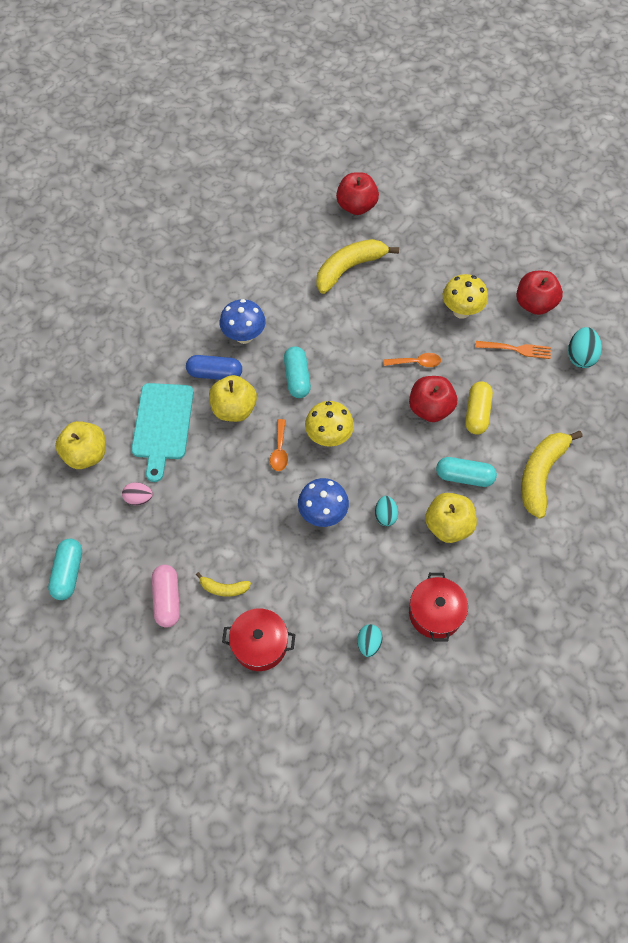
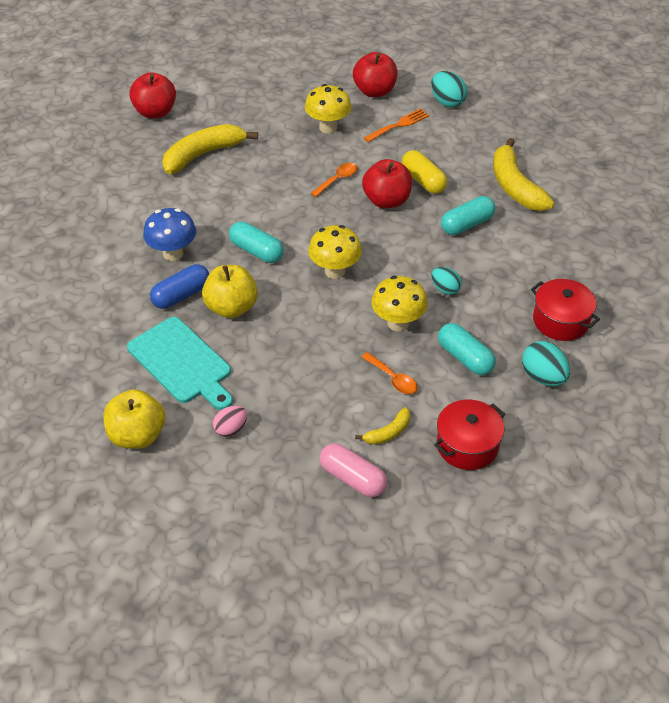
camera: 45 degrees left, 15 degrees down
(68, 573) = (239, 533): turquoise capsule -> turquoise capsule (465, 358)
(279, 450) = (307, 308): orange spoon -> orange spoon (393, 379)
(323, 514) = (398, 323): blue mushroom -> yellow mushroom
(349, 268) = (203, 154): yellow banana -> yellow banana turned 45 degrees clockwise
(368, 643) = (543, 377): turquoise egg -> turquoise egg, size x1.50
(448, 526) = (496, 262): yellow apple -> none

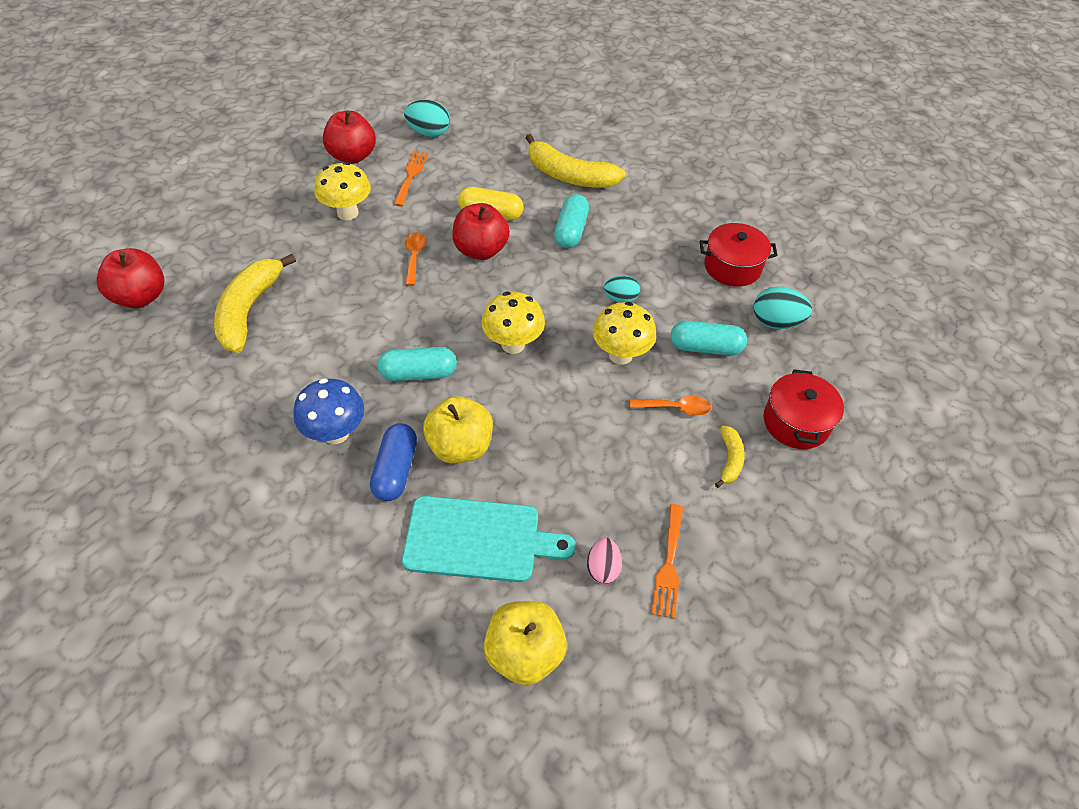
camera: 45 degrees left, 5 degrees up
(272, 457) = (669, 564): none -> orange fork
(352, 478) = (754, 526): pink capsule -> none

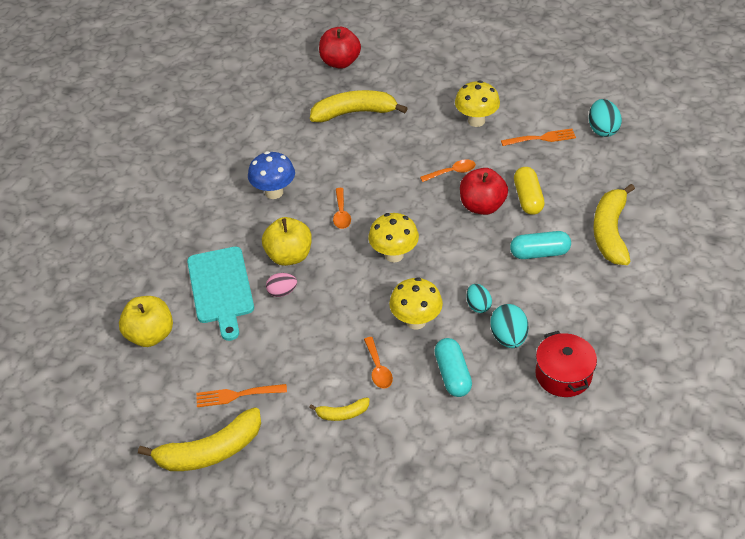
camera: 75 degrees right, 5 degrees down
(352, 156) = (541, 99): red apple -> none
(396, 470) = (257, 231): blue capsule -> none
(418, 373) = (341, 214): turquoise capsule -> orange spoon
(602, 568) = (221, 359): pink egg -> pink egg (282, 292)
(749, 618) = (210, 451): none -> yellow banana
(776, 322) = (510, 420): turquoise egg -> turquoise egg (508, 337)
(796, 422) = (400, 453): red pot -> none

